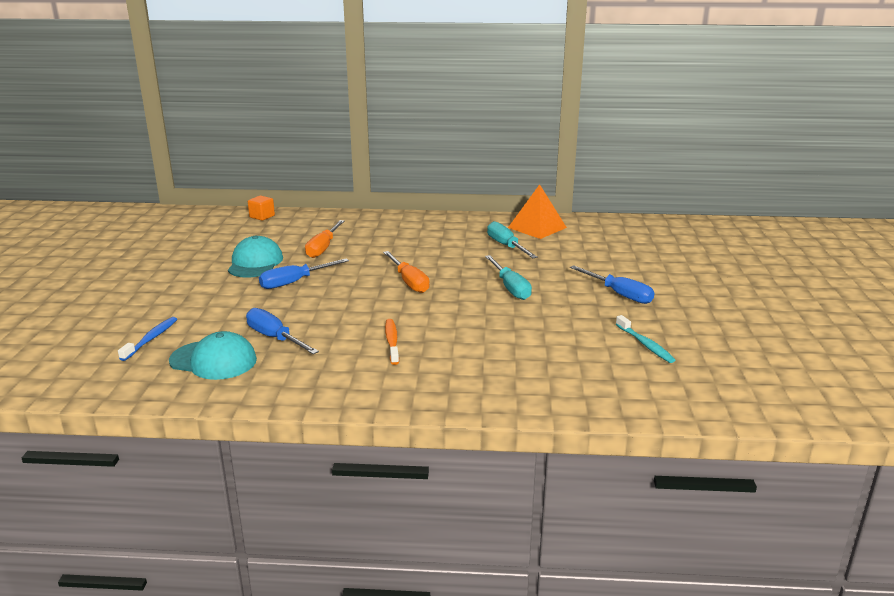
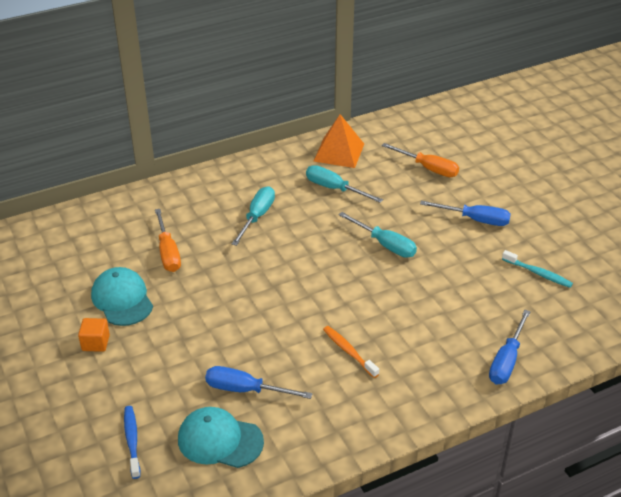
camera: 30 degrees left, 15 degrees up
(213, 360) = (220, 440): turquoise cap -> turquoise cap turned 150 degrees counterclockwise
(262, 216) = (54, 227): orange cube -> orange cube (95, 343)
(295, 282) = (189, 311): blue screwdriver -> blue screwdriver (507, 360)
(409, 282) = (293, 270): orange screwdriver -> orange screwdriver (428, 168)
(419, 246) = (257, 217): none -> turquoise screwdriver

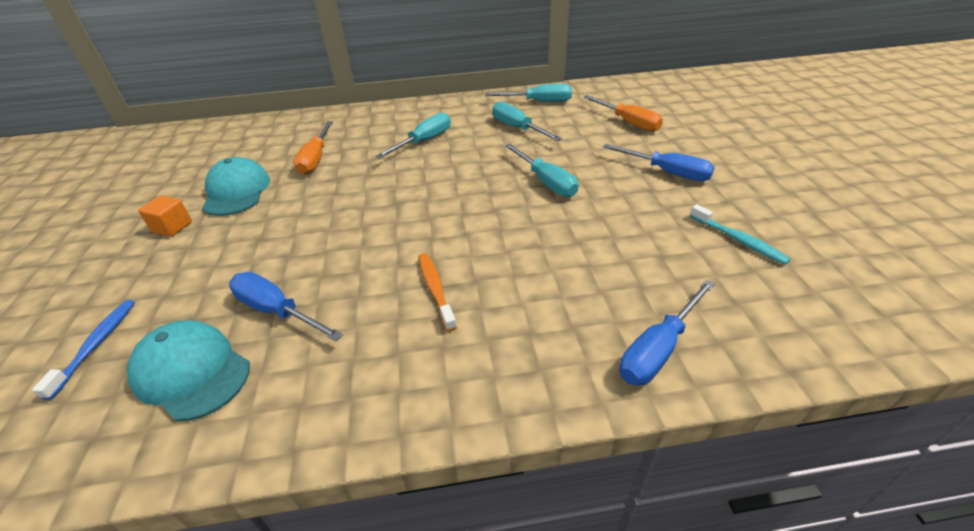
camera: 20 degrees right, 0 degrees up
(339, 152) = (539, 102): orange pyramid -> turquoise screwdriver

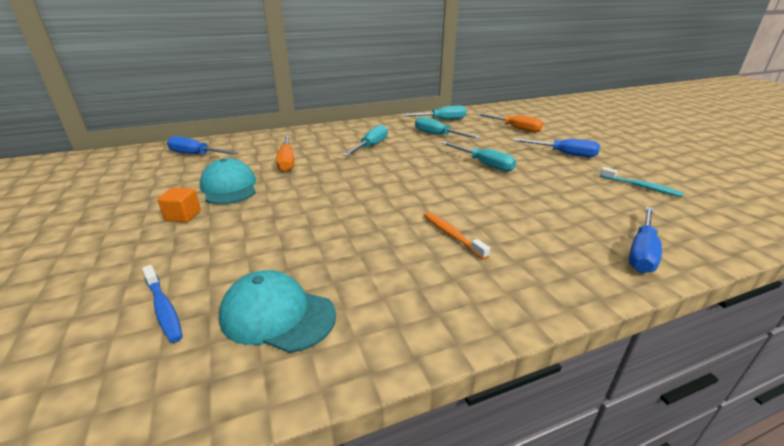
camera: 15 degrees left, 10 degrees down
(96, 345) = (163, 308): blue toothbrush -> blue toothbrush turned 150 degrees clockwise
(277, 311) = (327, 263): blue screwdriver -> blue screwdriver (196, 155)

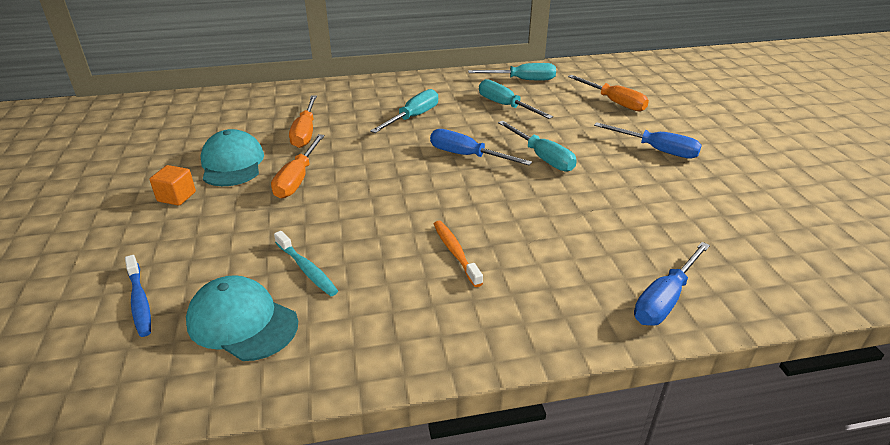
camera: 10 degrees right, 5 degrees up
(196, 155) = (206, 113): blue screwdriver -> blue screwdriver (467, 156)
(291, 194) = (297, 179): none -> orange screwdriver
(641, 187) = (727, 210): turquoise toothbrush -> turquoise toothbrush (307, 269)

